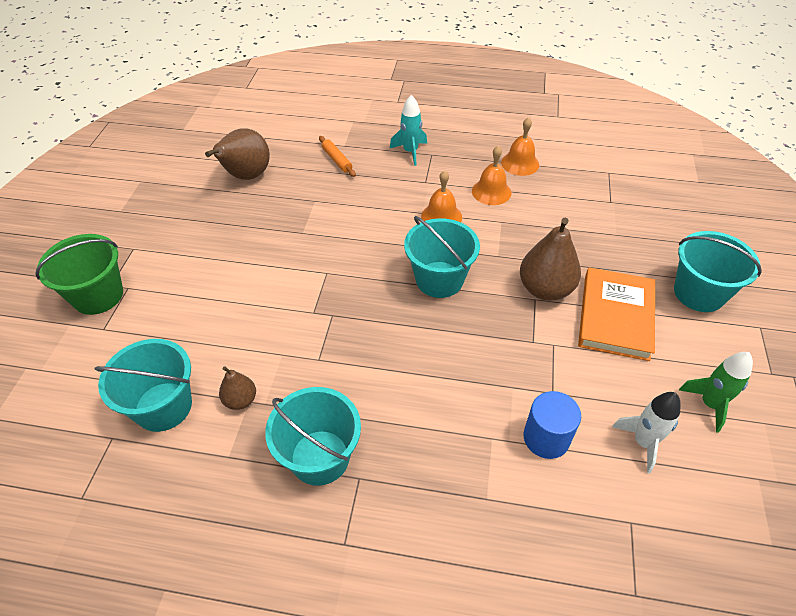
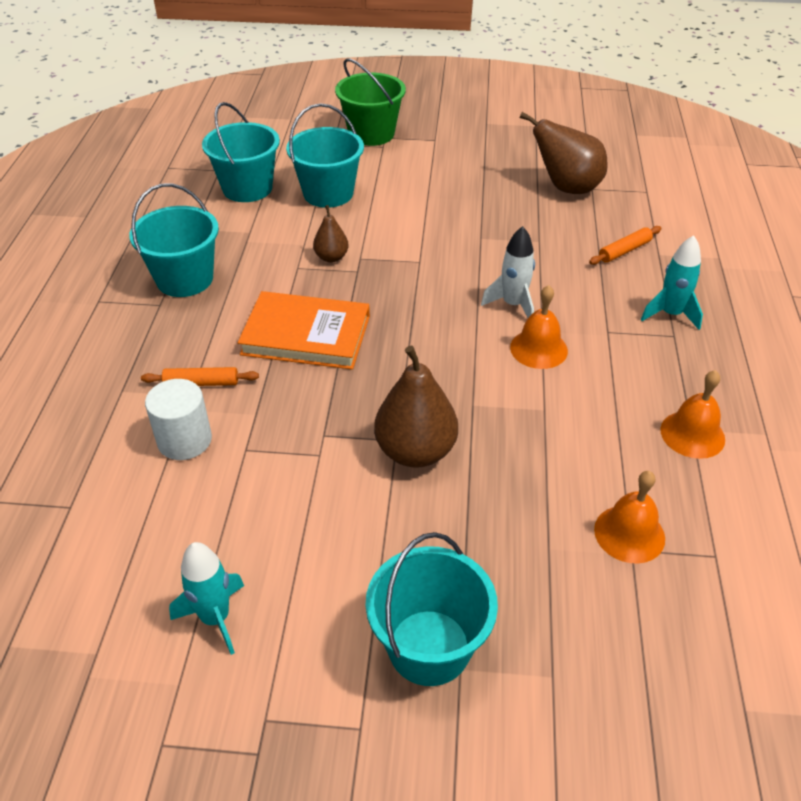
camera: 85 degrees right, 5 degrees down
(240, 400) = (251, 227): brown pear -> brown pear (331, 257)
(439, 279) = (420, 350): turquoise bucket -> turquoise bucket (328, 193)
(476, 430) = (201, 383): none -> orange rolling pin
(491, 192) = (608, 399): orange bell -> orange bell (629, 533)
(546, 438) = (184, 440): blue cylinder -> white cylinder
(615, 316) = (371, 527): orange book -> orange book (306, 335)
(643, 442) = (166, 531): white rocket -> white rocket (513, 305)
(709, 404) = (215, 618): green rocket -> turquoise rocket

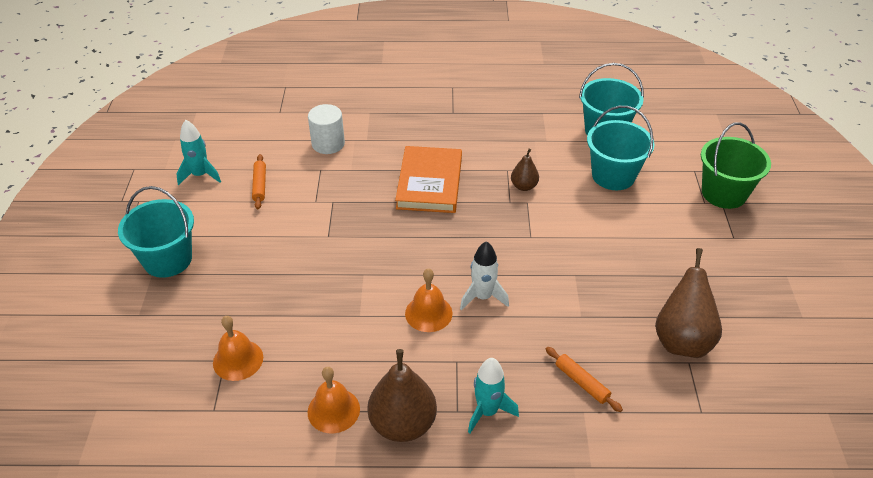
camera: 85 degrees right, 0 degrees up
(185, 279) = (482, 118): turquoise bucket -> none
(201, 383) = (377, 142): orange rolling pin -> orange rolling pin (259, 185)
(415, 451) = (317, 246): brown pear -> brown pear (403, 424)

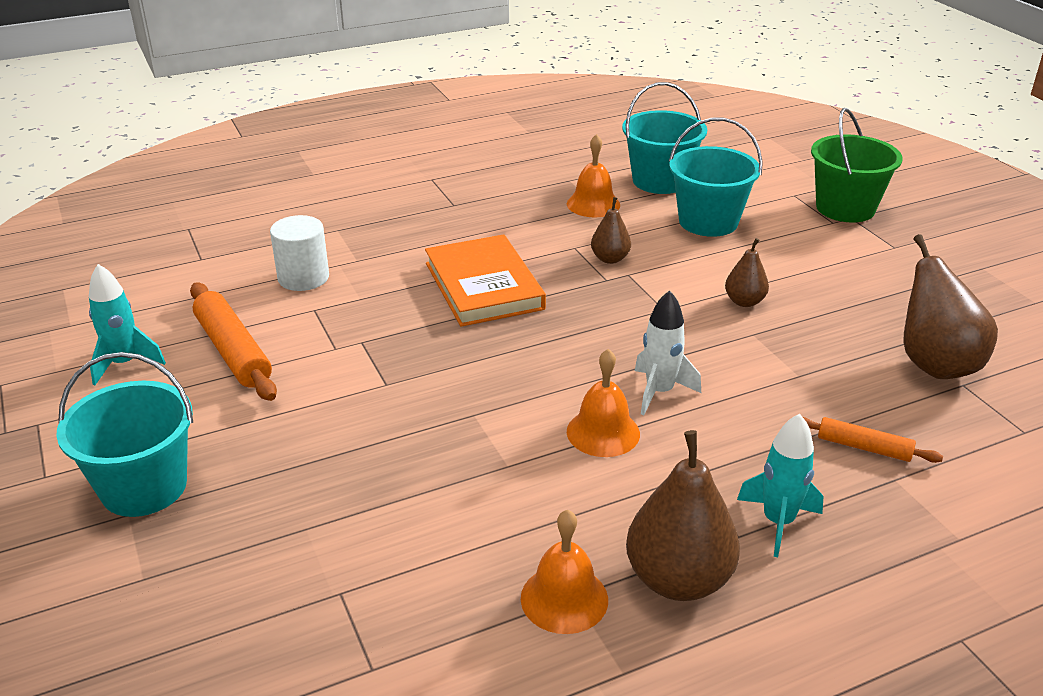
camera: 25 degrees left, 10 degrees down
(238, 360) = (362, 584): orange bell -> orange bell (593, 204)
(259, 185) = (233, 351): orange rolling pin -> orange rolling pin, size x1.73
(588, 248) = (744, 302): none -> brown pear

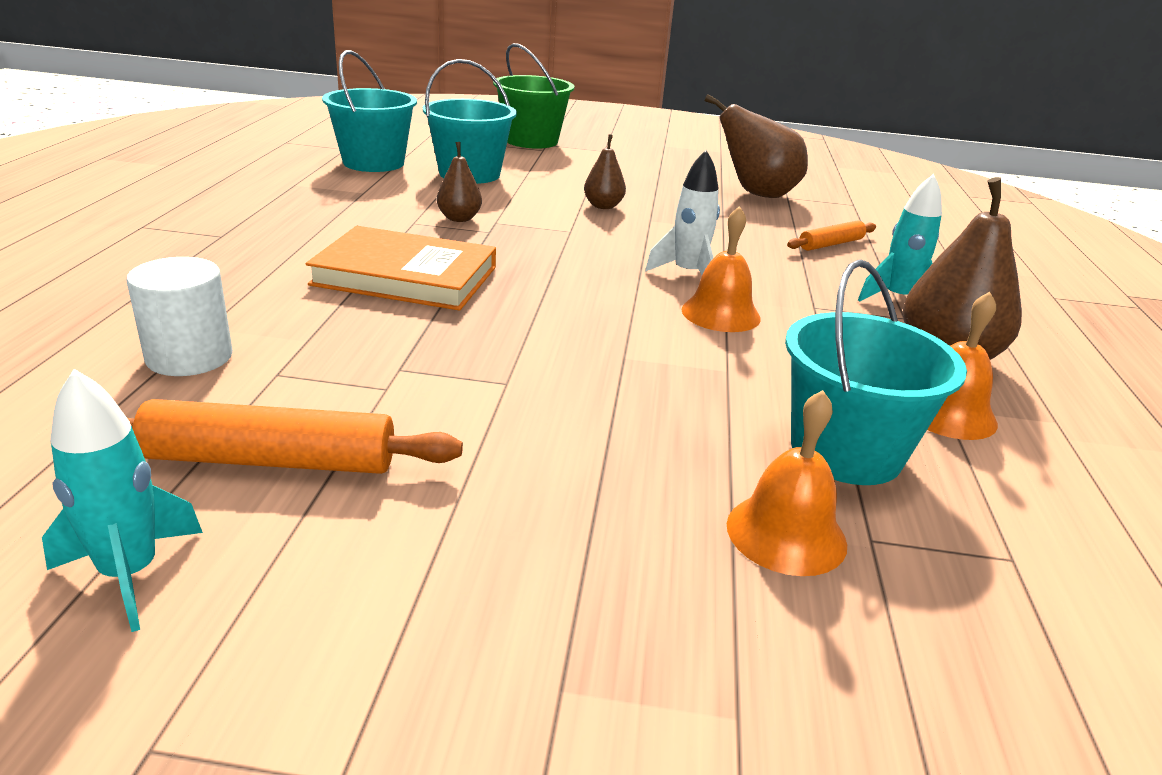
camera: 60 degrees left, 5 degrees down
(144, 487) = (508, 650): turquoise bucket -> turquoise bucket (846, 451)
(593, 204) = (357, 192): orange bell -> orange bell (786, 534)

